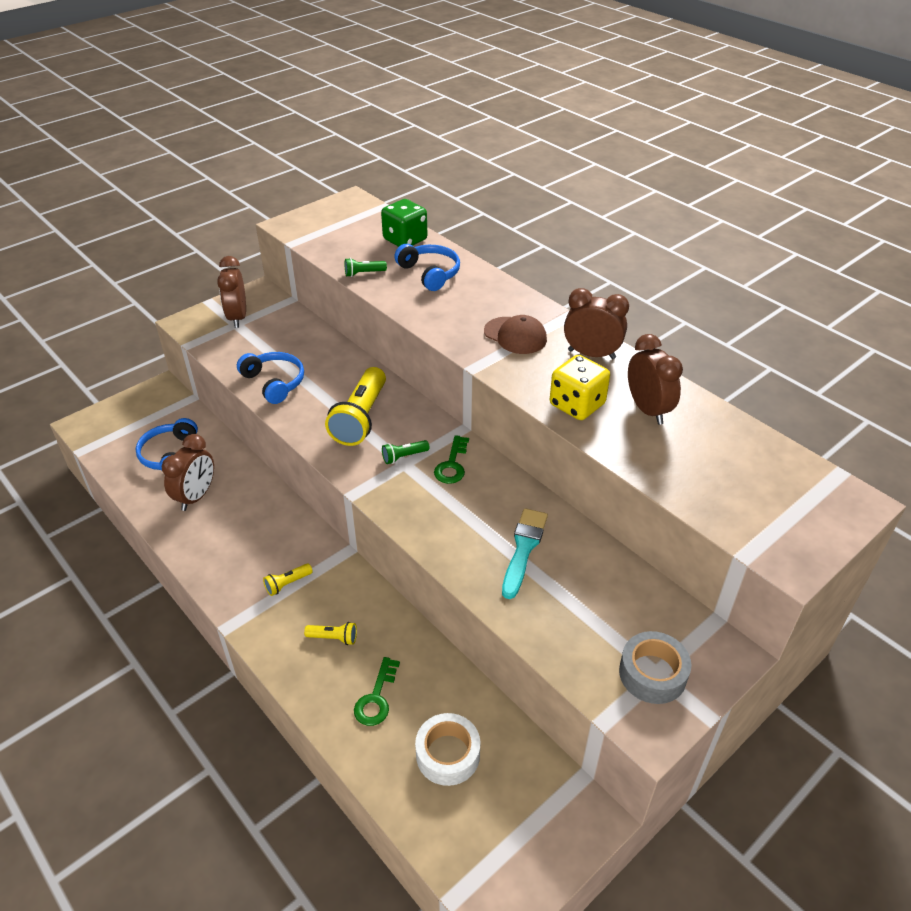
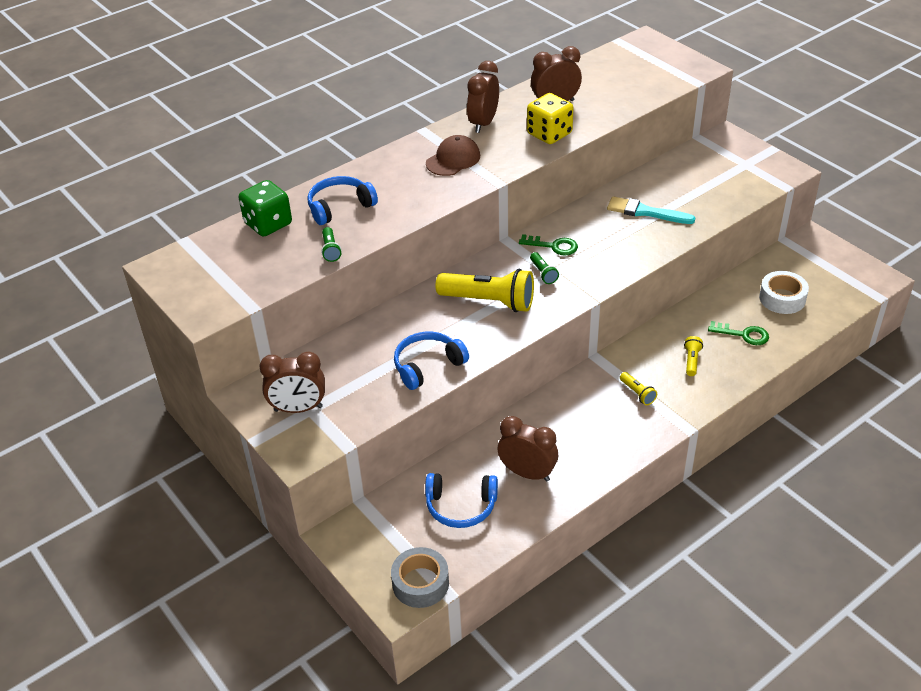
camera: 85 degrees left, 0 degrees up
(652, 674) = (746, 165): grey tape -> grey tape (420, 583)

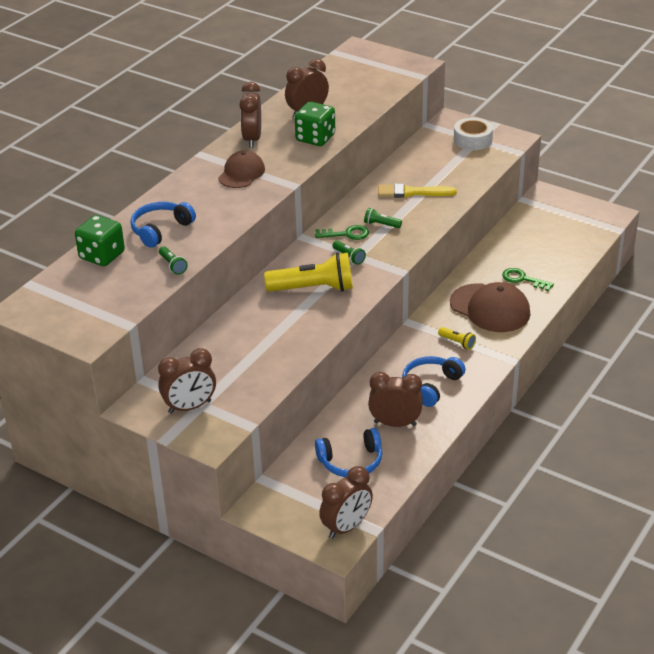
camera: 20 degrees left, 5 degrees down
(420, 583) = (346, 527): grey tape -> brown clock
(427, 365) = (286, 349): blue headphones -> blue headphones (430, 385)
(549, 134) = (315, 138): yellow dice -> green dice
(595, 243) = (381, 225): none -> green flashlight
(646, 212) = (412, 192): turquoise brush -> yellow brush
(691, 361) = (490, 308): yellow flashlight -> brown cap
(743, 334) = (523, 279): green key -> green key turned 150 degrees counterclockwise
(782, 298) = (541, 245): white tape -> white tape (472, 140)

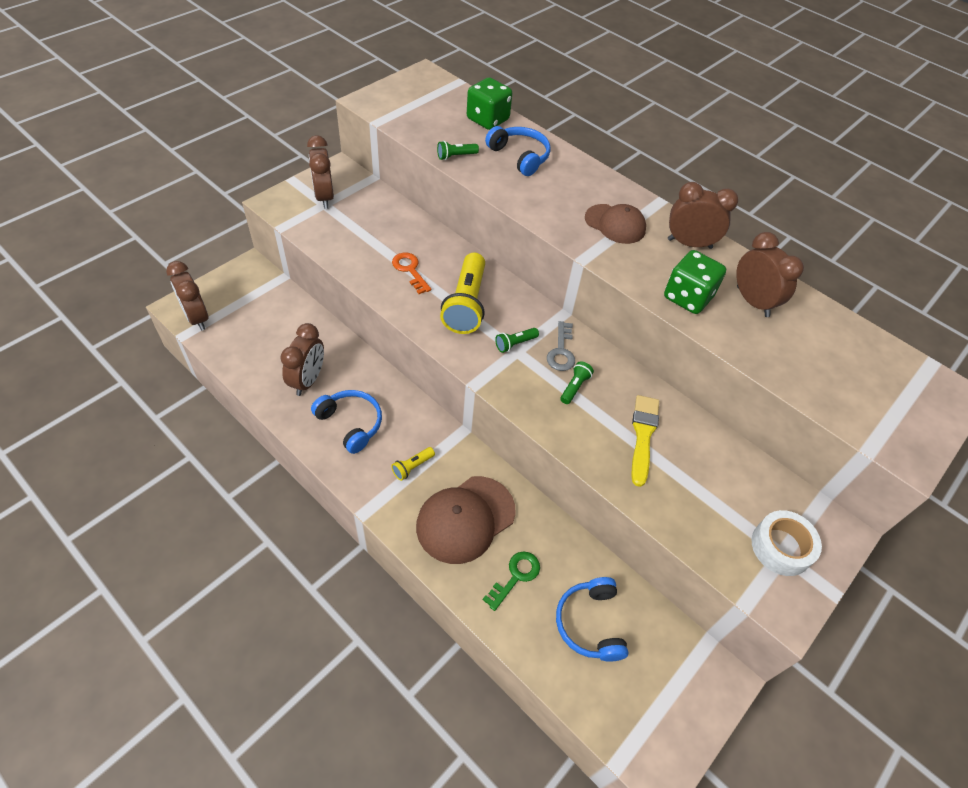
camera: 95 degrees right, 15 degrees up
(282, 327) = (410, 270): none -> orange key
(346, 234) = (561, 351): green key -> grey key
(351, 462) = (273, 337): blue headphones -> blue headphones (590, 623)

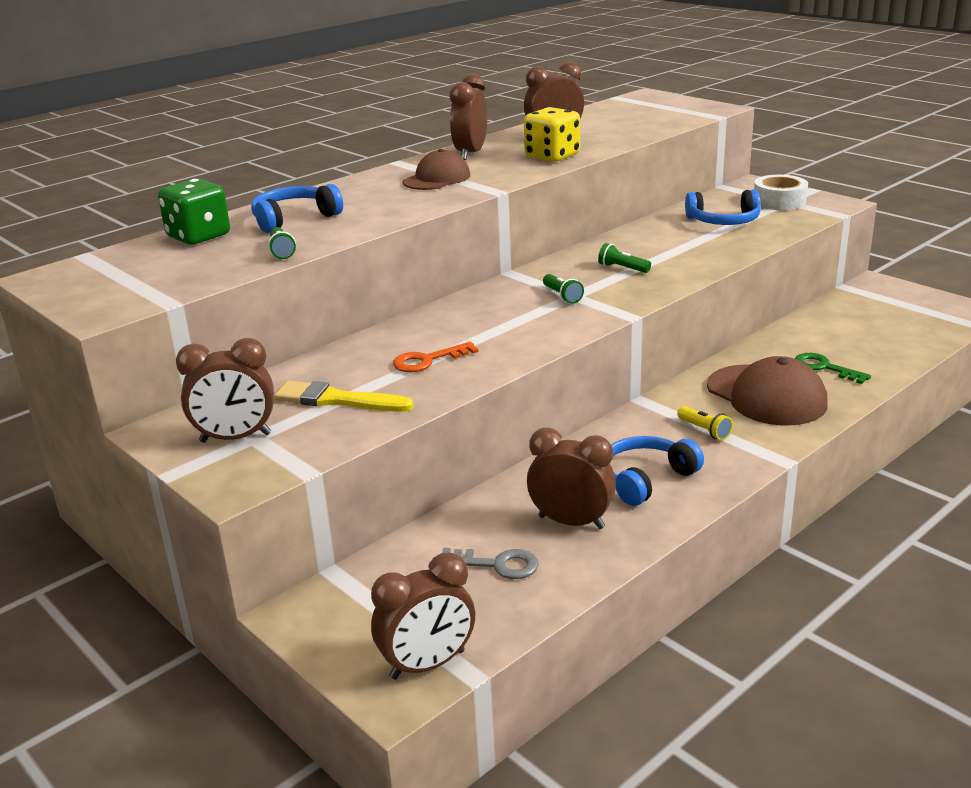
camera: 80 degrees left, 25 degrees down
(466, 304) = (496, 323): yellow flashlight -> none
(561, 351) = (570, 274): grey key -> grey key (497, 564)
(590, 623) = (856, 333): blue headphones -> blue headphones (724, 221)
(643, 435) = (678, 242): yellow brush -> yellow brush (337, 400)
(687, 297) = (552, 156): green dice -> yellow dice

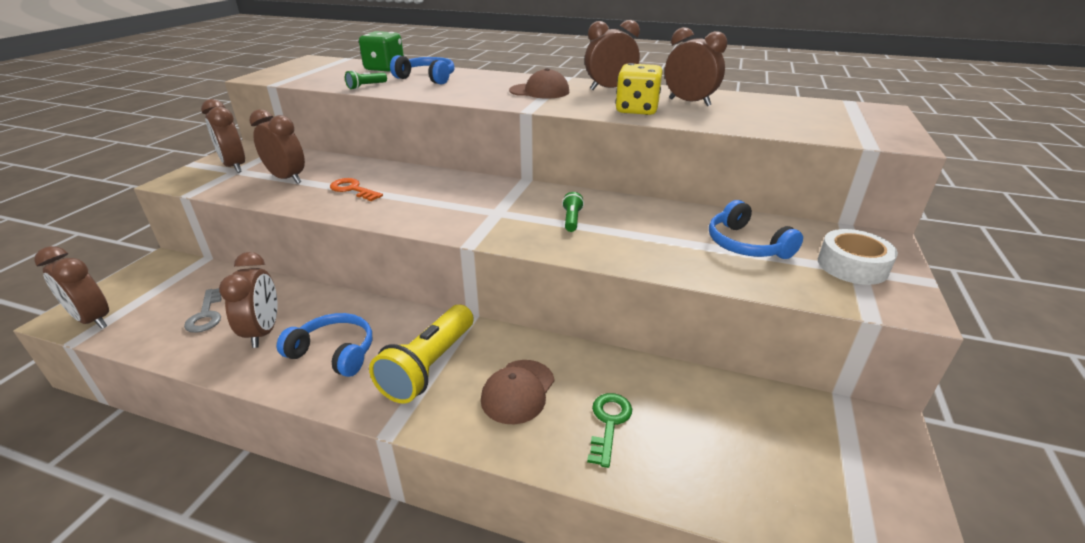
camera: 60 degrees right, 5 degrees up
(337, 400) = (287, 178): yellow brush -> brown clock
(562, 296) = (492, 208): green flashlight -> none
(704, 430) = (429, 366): yellow flashlight -> yellow flashlight, size x2.22
(766, 395) = (518, 391): brown cap -> brown cap, size x0.65

